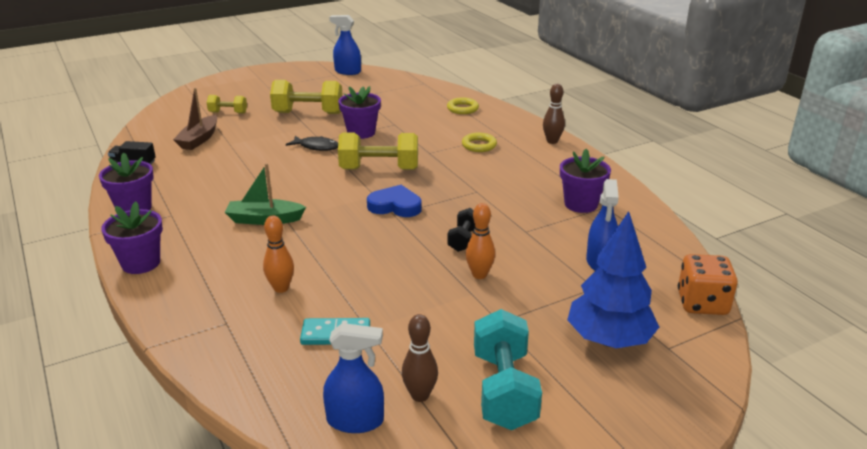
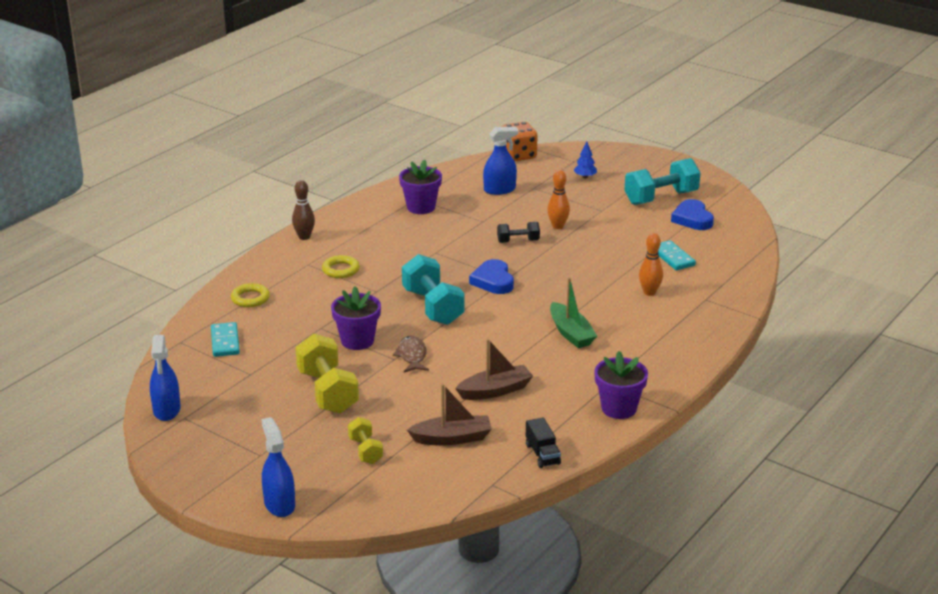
camera: 115 degrees left, 0 degrees up
(141, 263) = (685, 364): purple flower pot -> none
(230, 166) = (495, 391): none -> brown boat
(316, 147) = (412, 356): black fish -> brown fish
(355, 421) = (731, 231): blue spray bottle -> blue spray bottle (279, 504)
(379, 169) = (432, 307): yellow dumbbell -> turquoise dumbbell
(409, 94) = (225, 342): none -> turquoise domino
(420, 395) = (692, 219): brown bowling pin -> blue heart
(609, 340) = (585, 177): blue tree -> blue tree, size x0.42

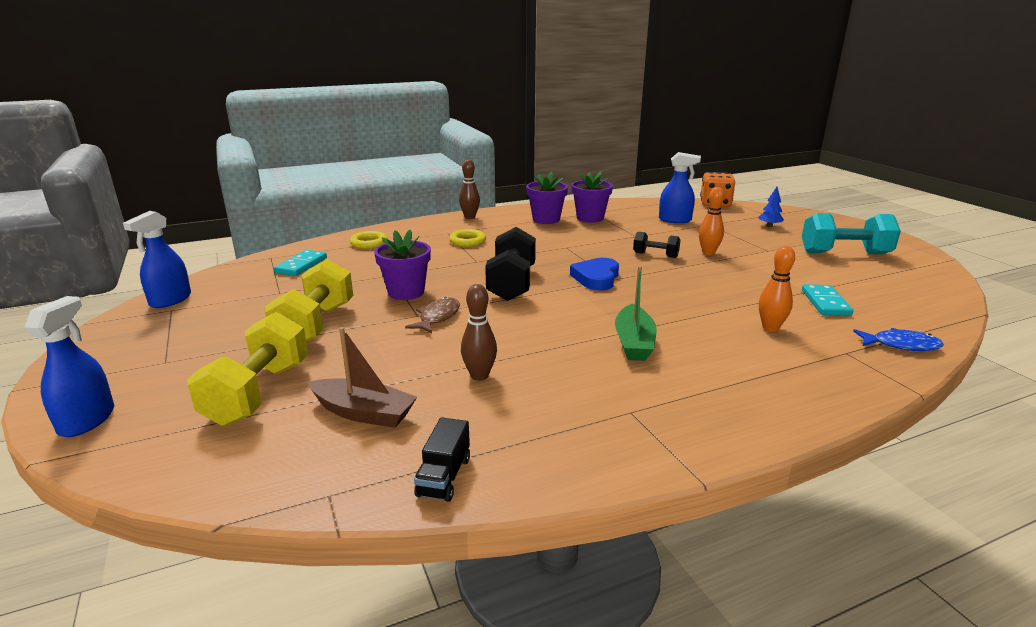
camera: 30 degrees right, 5 degrees down
(365, 450) = (258, 393): yellow dumbbell -> yellow dumbbell, size x1.85
(432, 307) = (511, 284): turquoise dumbbell -> black dumbbell
(495, 391) = (479, 376): brown boat -> brown bowling pin
(618, 408) = (615, 450): purple flower pot -> purple flower pot (546, 219)
(692, 219) = (873, 276): blue heart -> none
(735, 282) = (901, 345): none -> blue fish

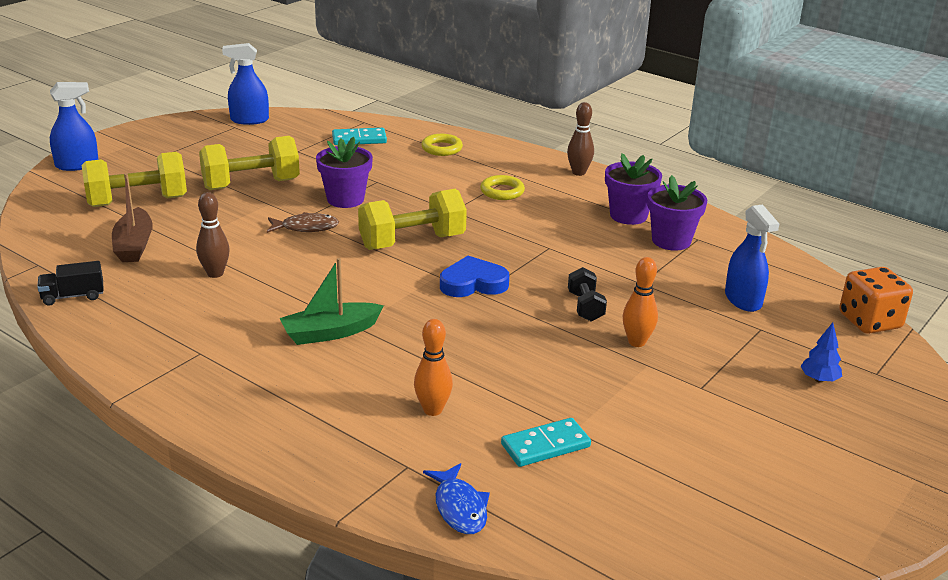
camera: 60 degrees right, 5 degrees up
(511, 284) = (412, 242): black dumbbell -> yellow dumbbell
(844, 253) = (766, 456): turquoise dumbbell -> none

